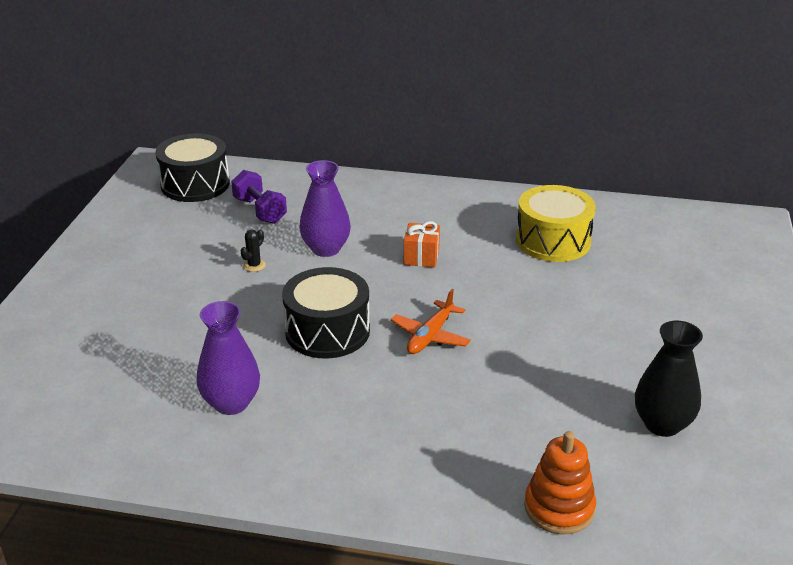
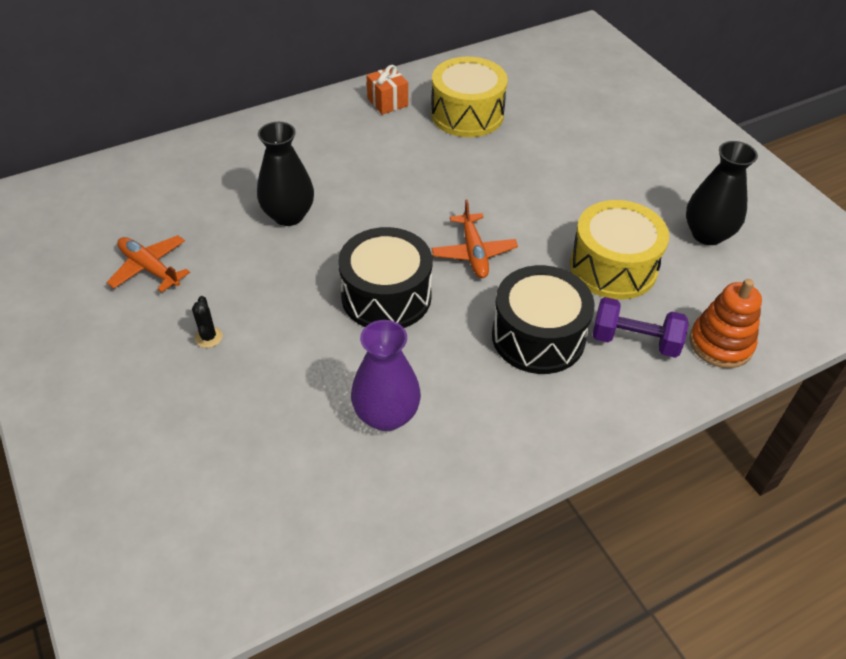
camera: 40 degrees left, 15 degrees up
(195, 184) = (70, 209): black drum -> black drum (538, 336)
(198, 239) = (149, 268): none -> orange plane
(254, 265) = (241, 267): black cactus -> black cactus (208, 337)
(260, 210) = (176, 206): purple dumbbell -> purple dumbbell (635, 341)
(326, 249) = (288, 215): purple vase -> black vase
(421, 257) = (381, 181): orange gift -> orange gift (387, 102)
(536, 403) = (613, 267): none -> yellow drum

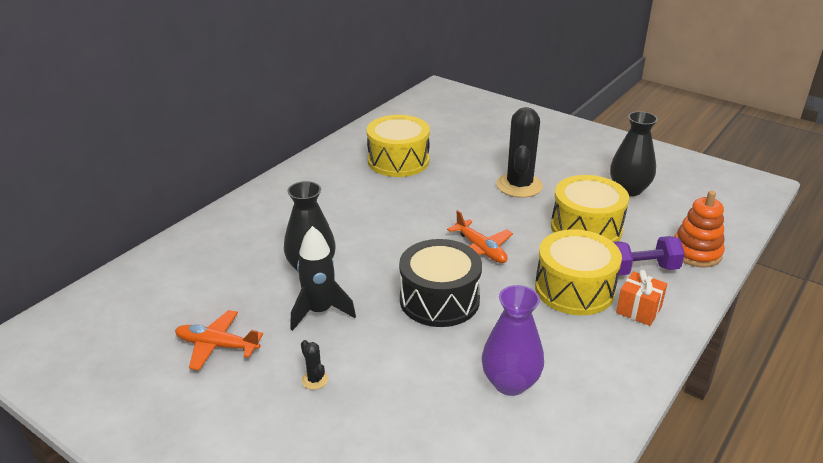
camera: 25 degrees left, 15 degrees down
(263, 266) = (320, 311): none -> black rocket
(387, 102) = (329, 168): orange gift -> orange gift (638, 310)
(538, 336) = (574, 289): black drum -> yellow drum
(578, 187) = (519, 185): none -> black cactus

